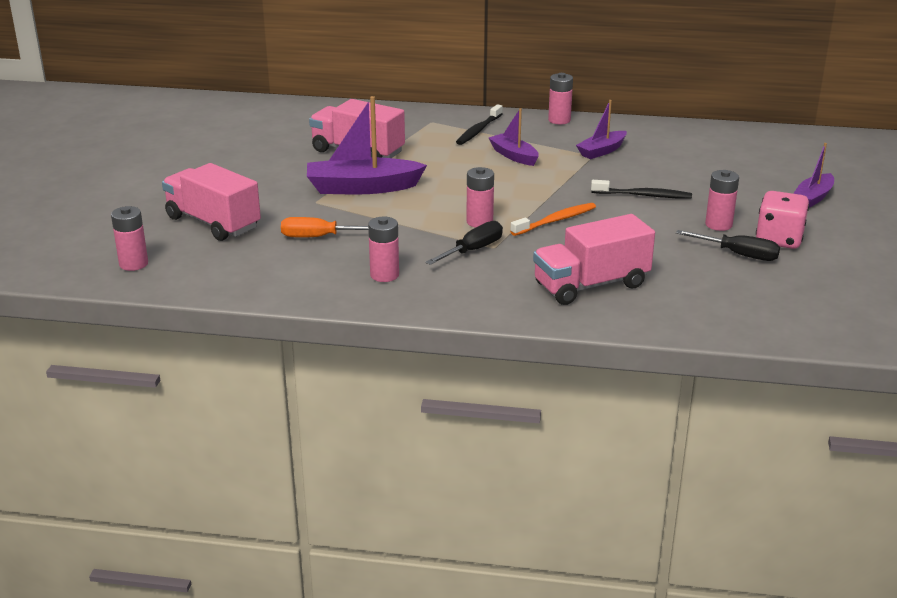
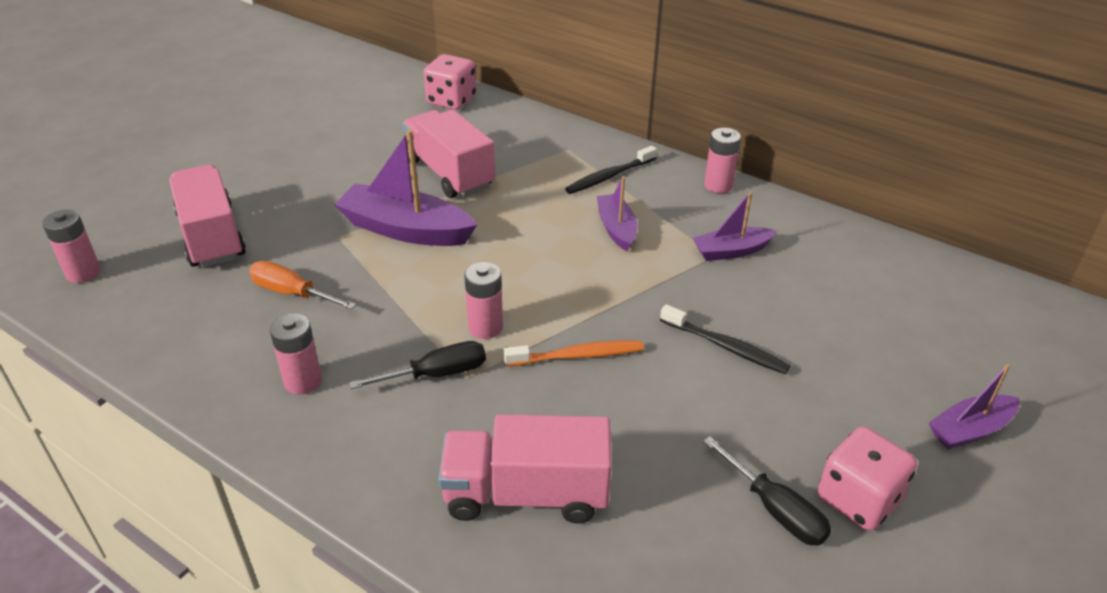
camera: 25 degrees right, 10 degrees up
(307, 111) = (451, 100): none -> pink dice
(718, 225) = (789, 437): pink battery -> none

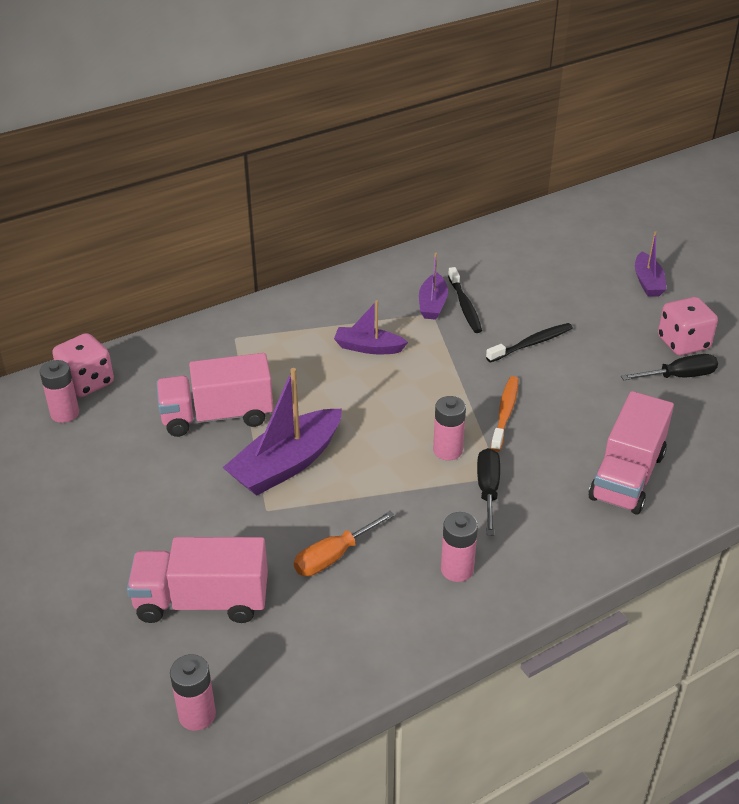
camera: 65 degrees left, 0 degrees up
(609, 176) = (294, 328): black toothbrush -> black toothbrush (465, 306)
(718, 185) = (348, 280): pink battery -> pink battery (65, 413)

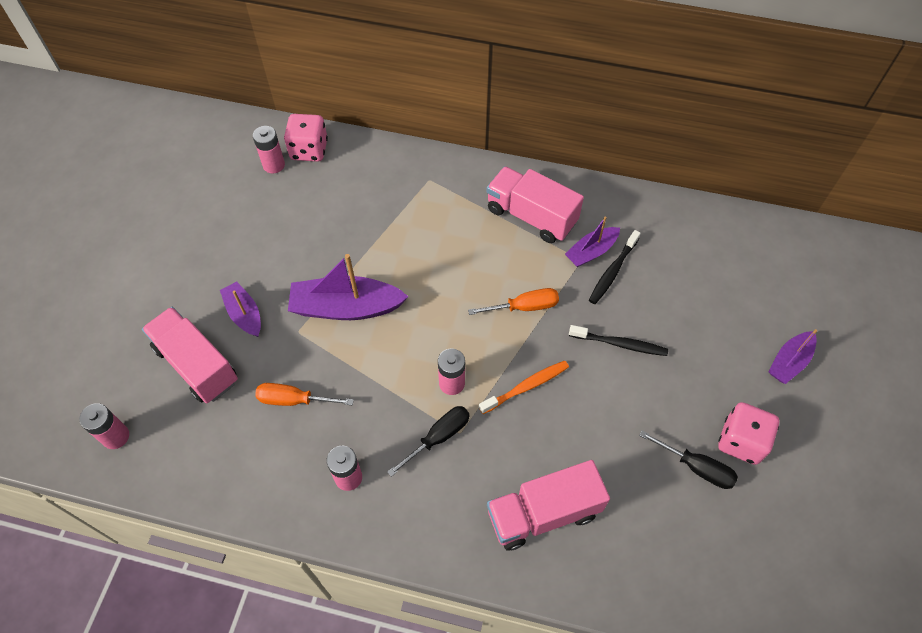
camera: 45 degrees right, 20 degrees up
(217, 416) = (349, 236): pink truck -> pink truck (531, 216)
(368, 347) = (502, 255): purple boat -> purple boat (244, 314)
(432, 368) = (524, 307): none -> orange screwdriver

